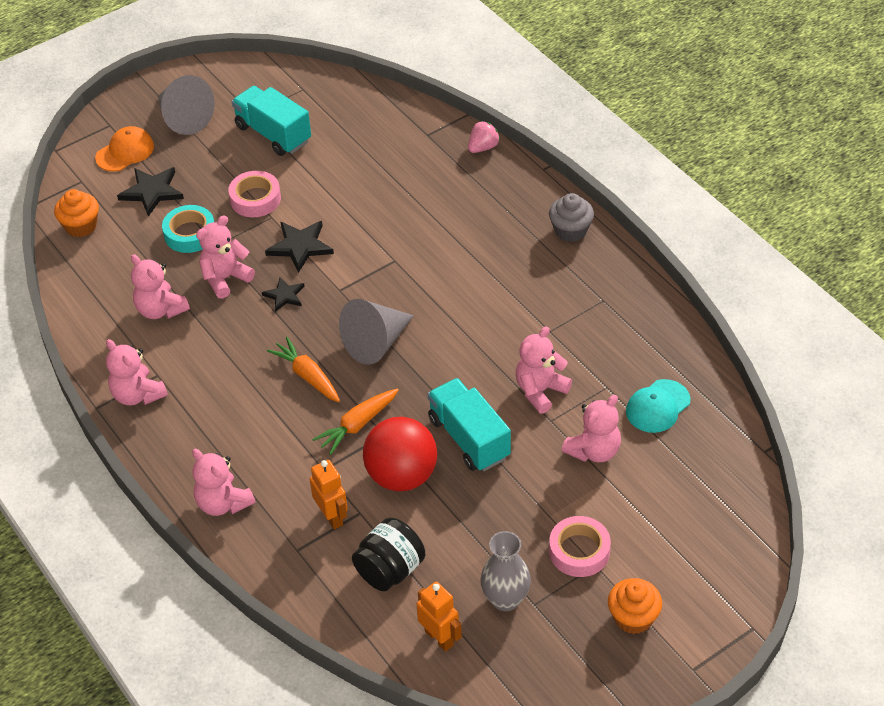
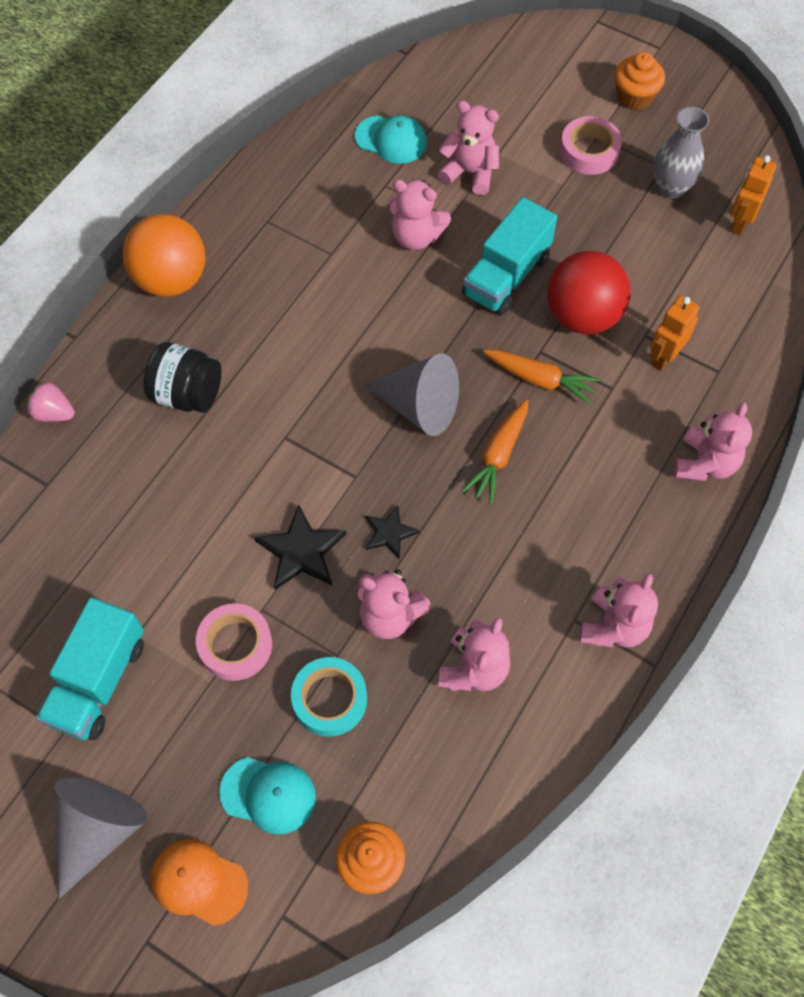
camera: 115 degrees left, 15 degrees up
(152, 192) = (268, 794): black star -> turquoise cap
(390, 570) = (694, 285): black jar -> black jar (187, 394)
(570, 230) = (171, 280): grey cupcake -> orange ball

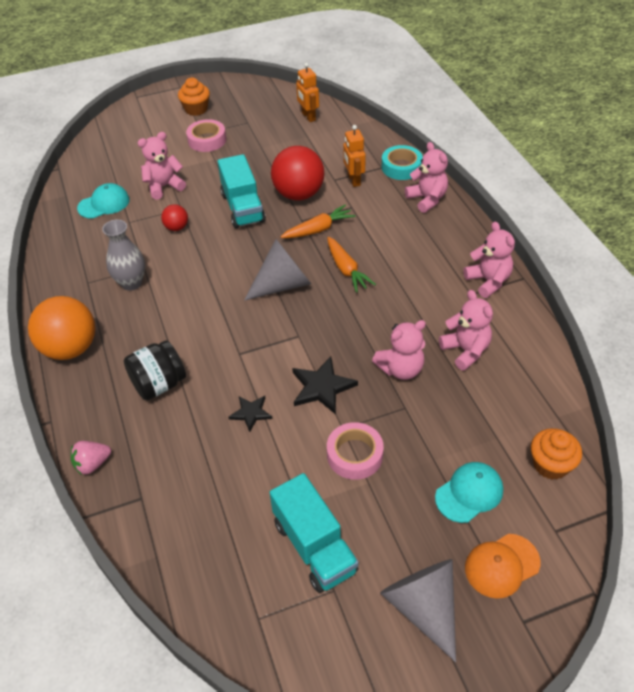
camera: 50 degrees left, 15 degrees down
(330, 699) = (430, 427): turquoise tape -> turquoise tape (401, 167)
(389, 533) = (349, 340): black star -> black star (251, 413)
(416, 236) = (176, 227): pink teddy bear -> red ball
(671, 188) = (262, 126): grey vase -> grey vase (131, 283)

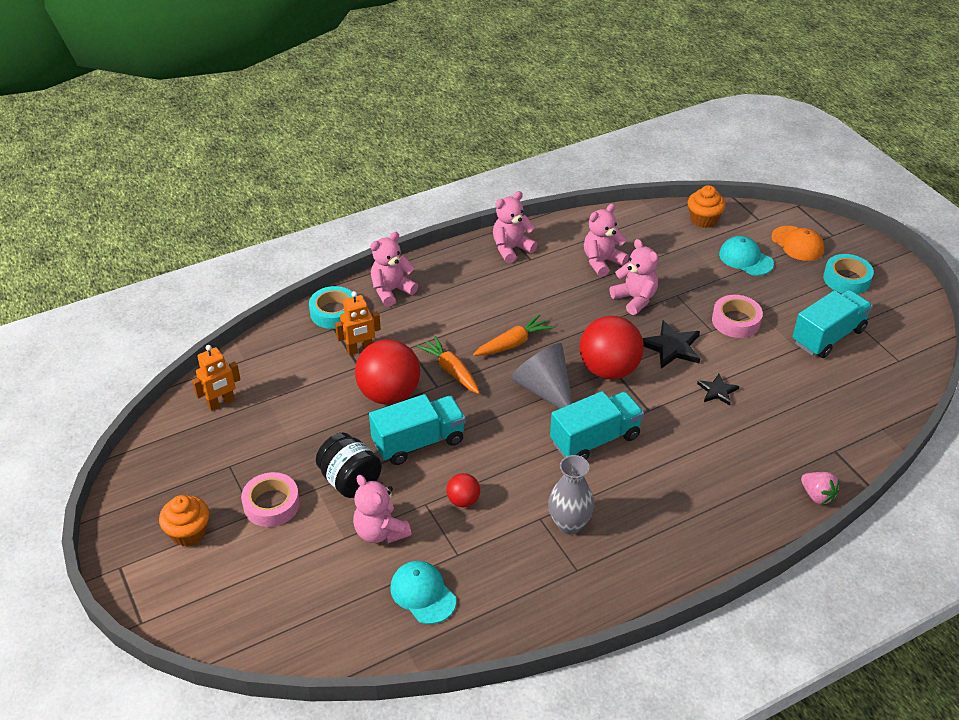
camera: 100 degrees left, 5 degrees down
(70, 348) = (684, 556): orange ball -> none
(159, 384) = (707, 465): black jar -> black jar (350, 481)
(214, 310) = (595, 439): none -> turquoise truck
(299, 332) = (609, 370): none -> red ball
(423, 607) = (846, 279): grey cone -> turquoise tape

